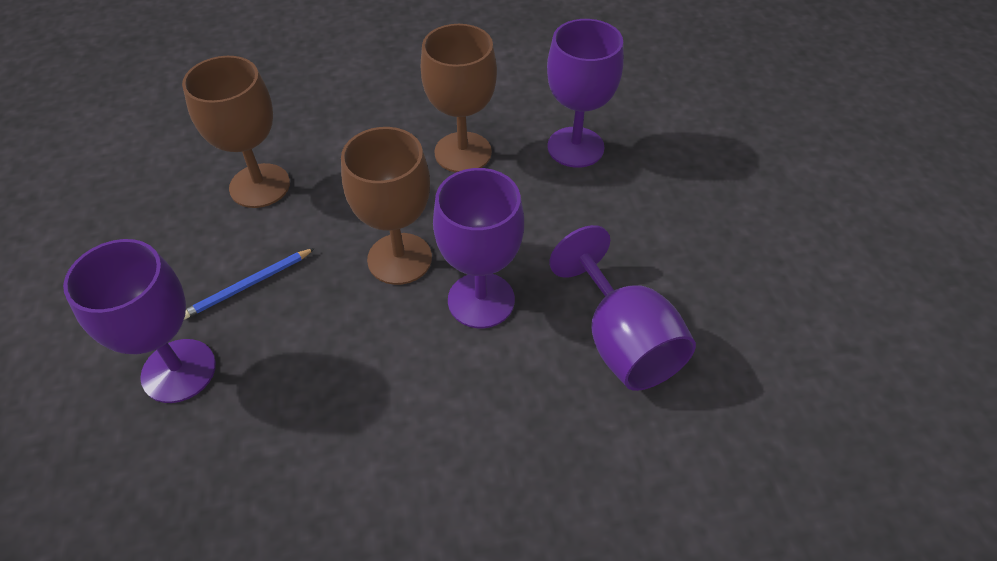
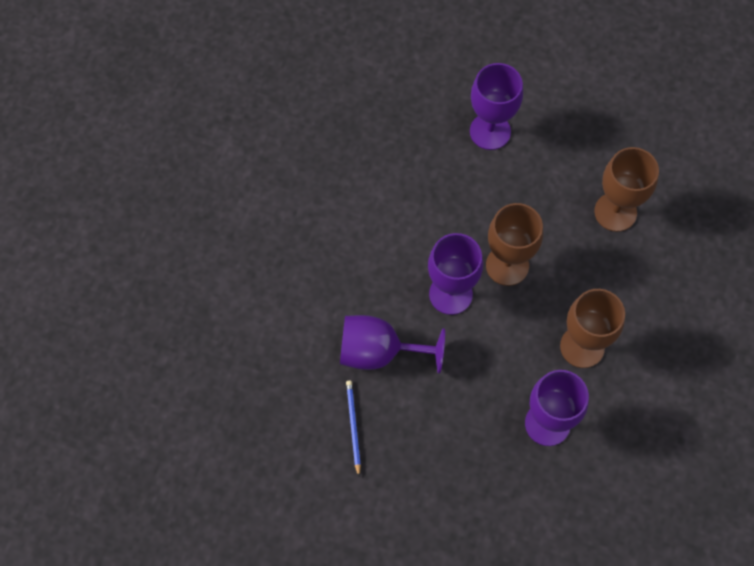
camera: 120 degrees right, 15 degrees up
(248, 285) = (532, 180): blue pencil -> blue pencil (353, 426)

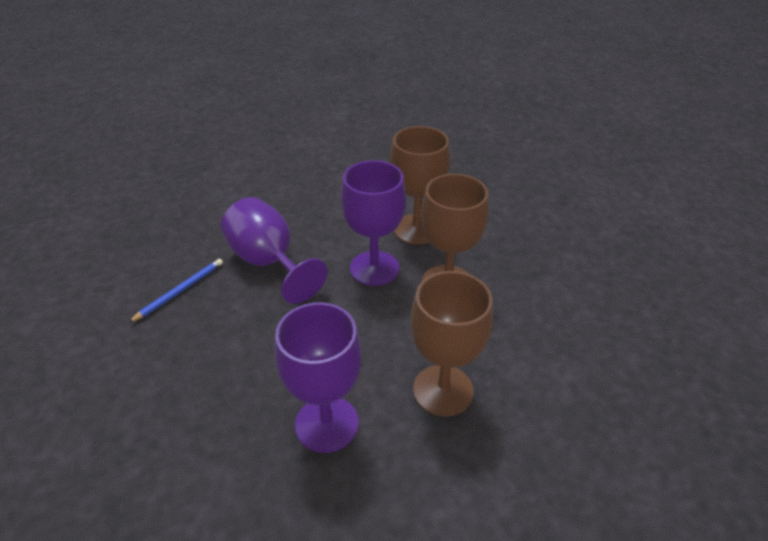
camera: 45 degrees right, 25 degrees down
(490, 131) = (538, 202): purple goblet -> none
(615, 212) = (601, 316): brown goblet -> brown goblet (416, 229)

